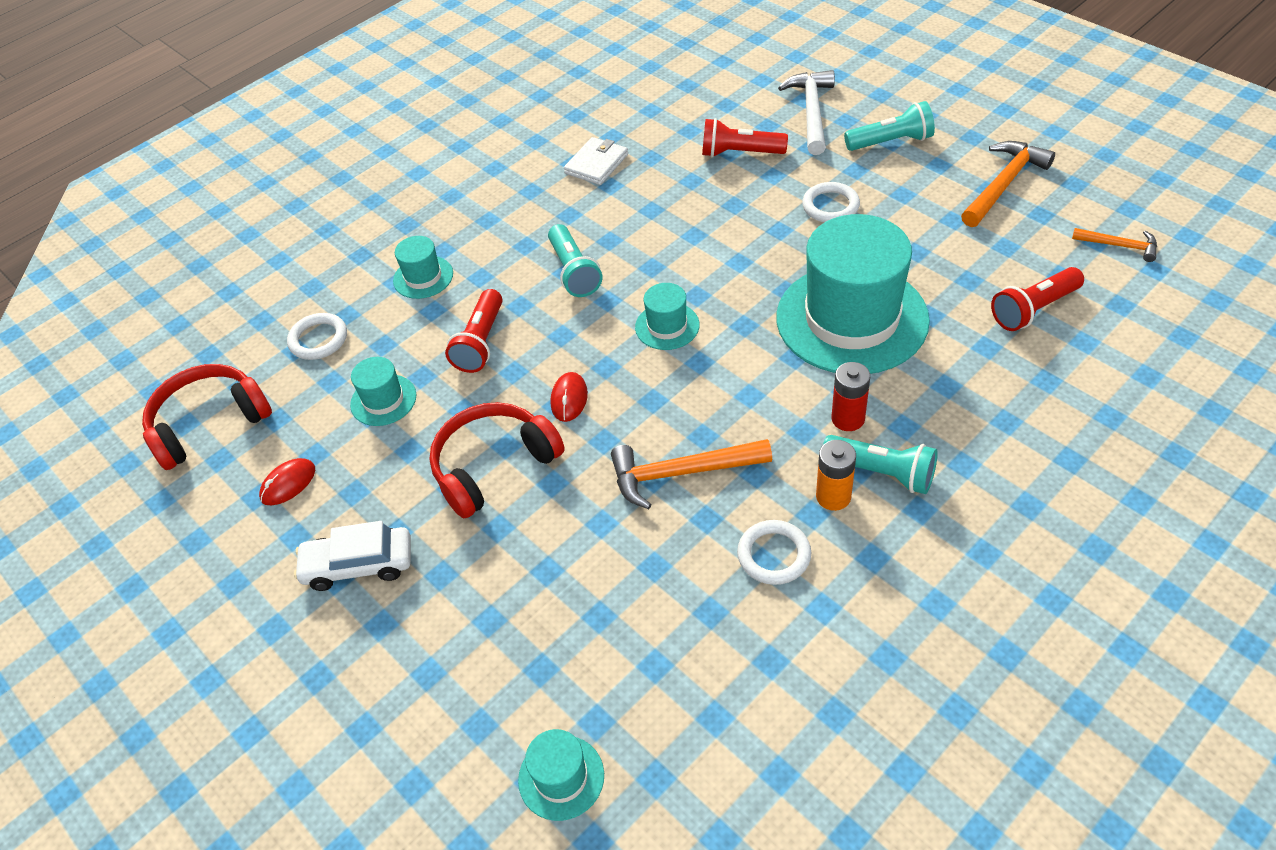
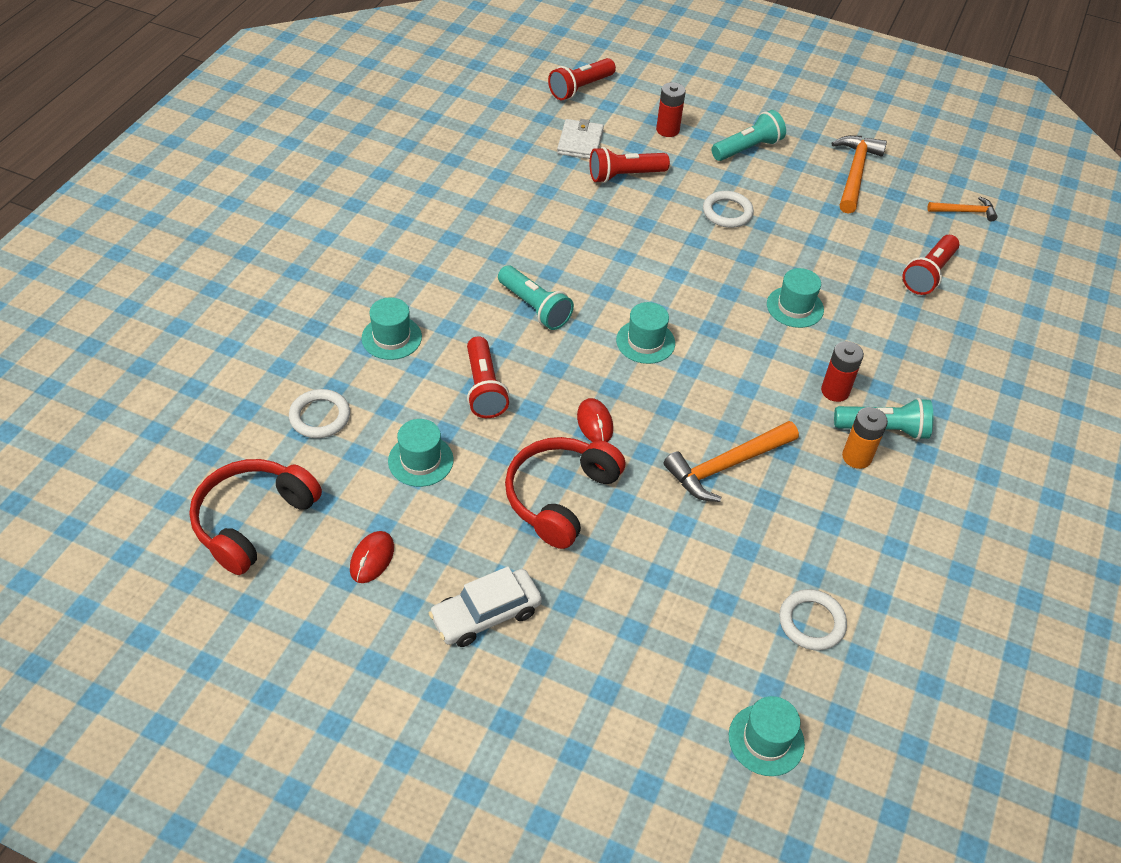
camera: 30 degrees left, 0 degrees up
(596, 164) = (499, 204): white wallet -> white wallet (580, 142)
(742, 59) = (580, 88): none -> red flashlight
(774, 555) = (836, 515): white ring -> white ring (811, 622)
(812, 112) = (667, 130): white hammer -> red battery
(852, 319) = (795, 307): turquoise hat -> turquoise hat, size x0.43

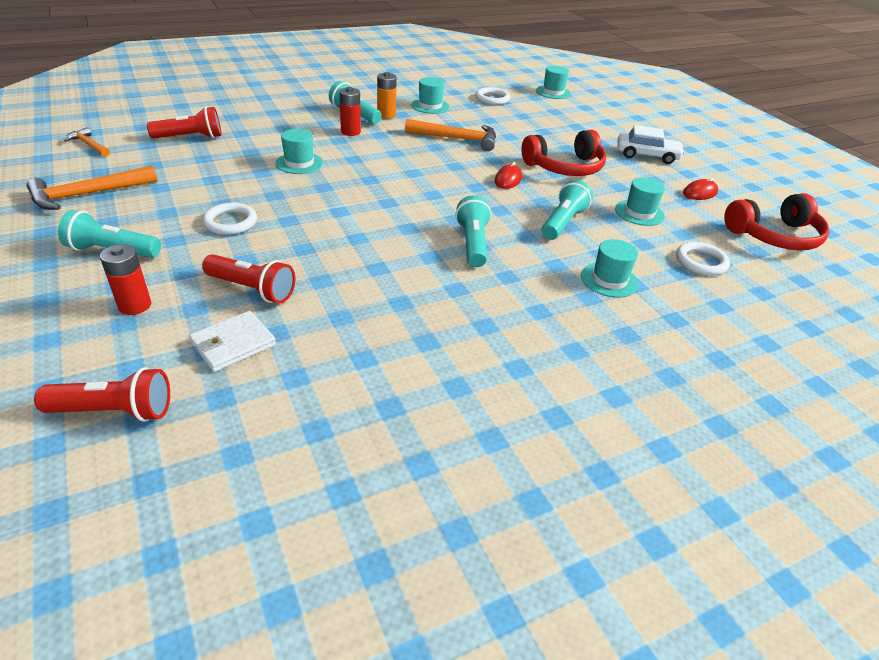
camera: 140 degrees left, 10 degrees down
(484, 388) = (563, 222): red flashlight -> turquoise flashlight
(645, 342) = (421, 193): turquoise hat -> turquoise hat (430, 106)

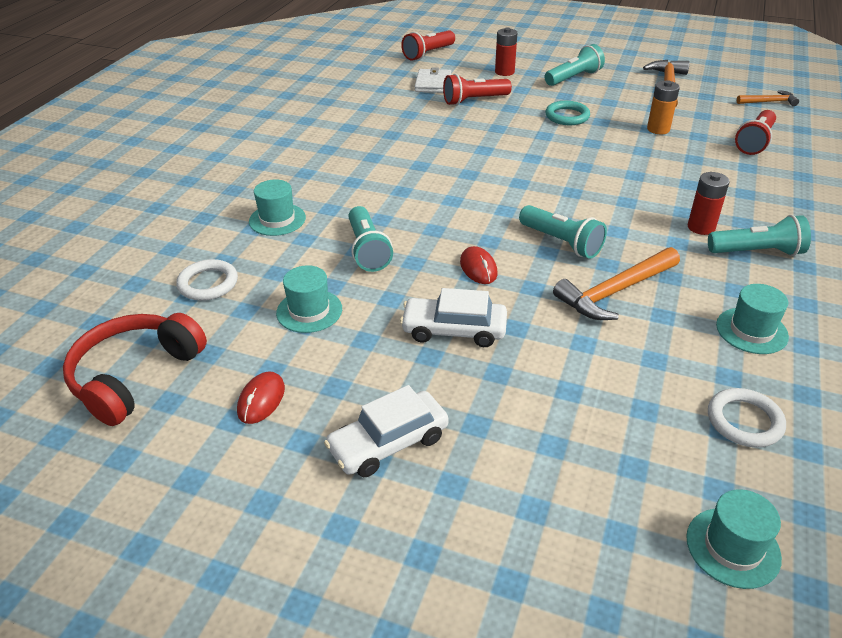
camera: 140 degrees right, 0 degrees up
(230, 222) = (567, 116): white ring -> turquoise ring
(299, 163) = (644, 172): turquoise hat -> none
(386, 115) = (739, 275): orange battery -> orange battery (658, 129)
(473, 243) = (408, 189): turquoise flashlight -> turquoise flashlight (561, 242)
(565, 167) = (454, 330): red headphones -> white car

